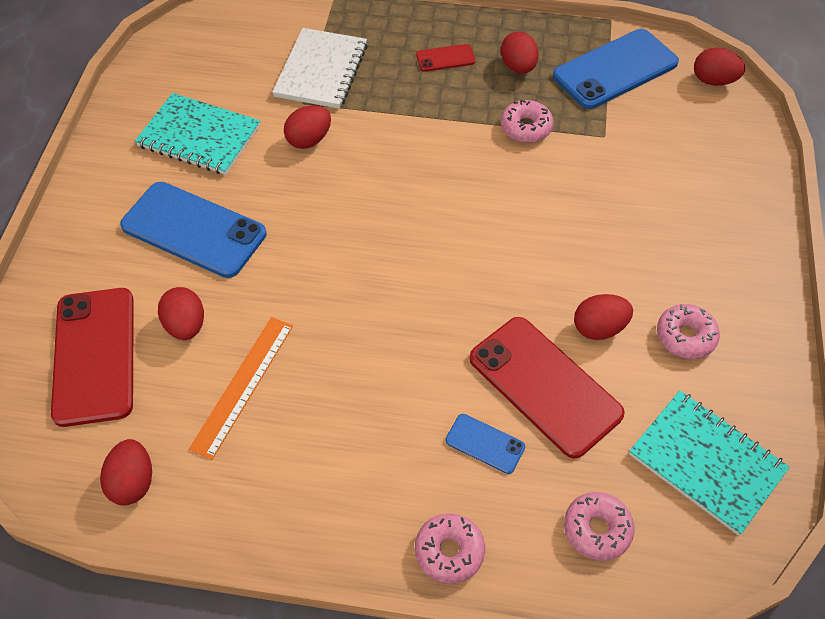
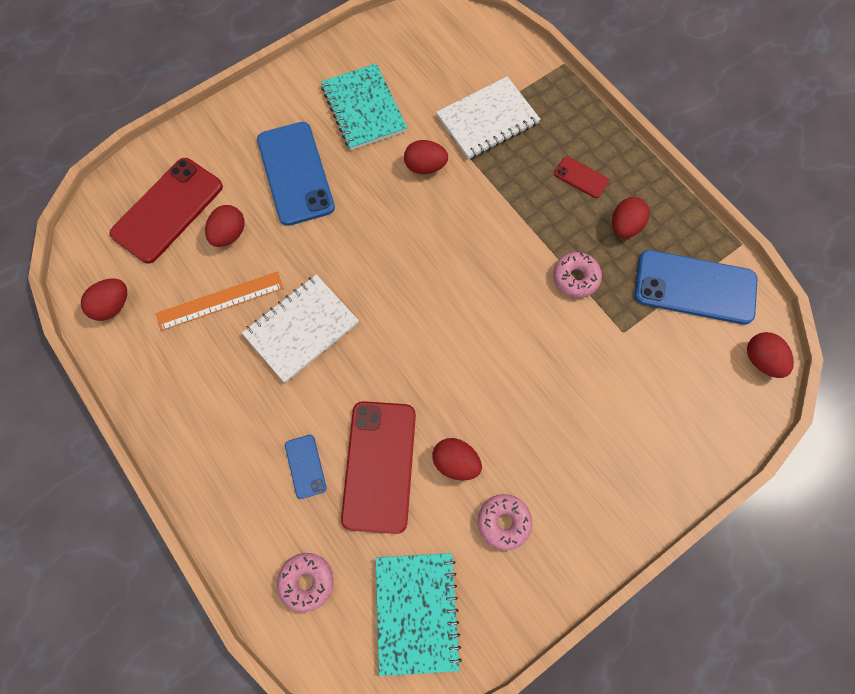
camera: 45 degrees right, 15 degrees up
(349, 343) = (301, 329): none -> white notebook
(449, 551) = (217, 508): pink donut -> none

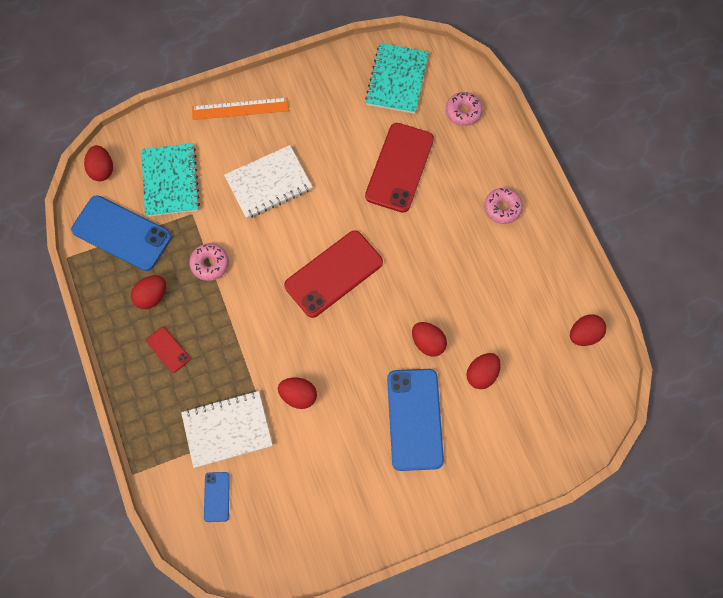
camera: 165 degrees left, 0 degrees up
(168, 210) = (532, 411): red phone -> red phone (333, 274)
(220, 301) = (496, 317): orange ruler -> orange ruler (240, 109)
(301, 329) = (435, 277): white notebook -> white notebook (268, 183)
(305, 466) = (451, 180): blue phone -> blue phone (216, 497)
(364, 109) = (337, 473): turquoise notebook -> turquoise notebook (170, 181)
(455, 462) = (346, 157): red egg -> red egg (428, 342)
(503, 522) = (325, 114): pink donut -> pink donut (502, 208)

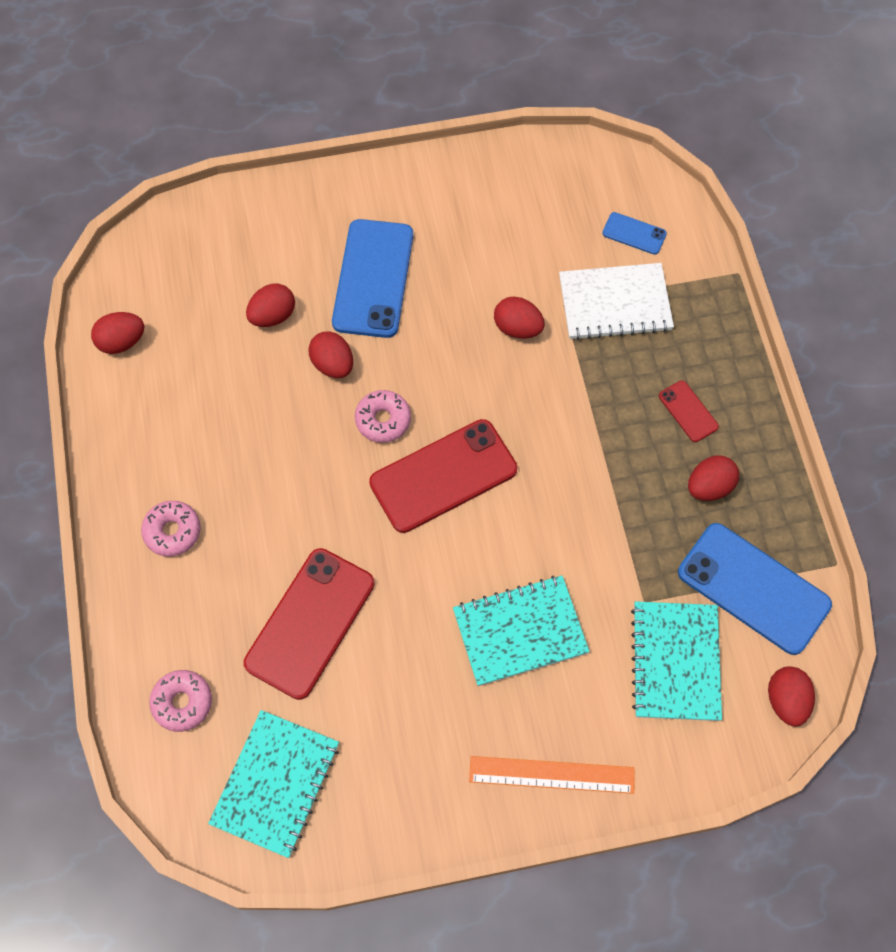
camera: 170 degrees left, 5 degrees down
(210, 264) = (622, 519): pink donut -> pink donut (383, 420)
(216, 497) = (634, 233): blue phone -> blue phone turned 75 degrees counterclockwise
(268, 183) = (520, 631): white notebook -> turquoise notebook

